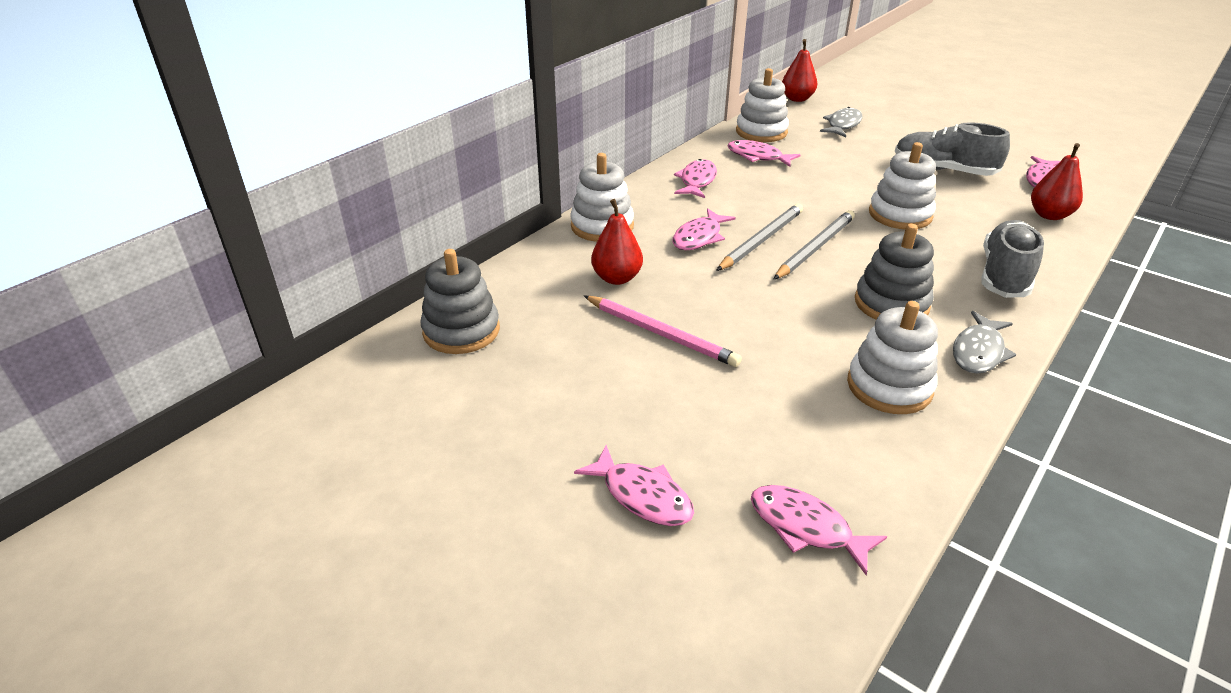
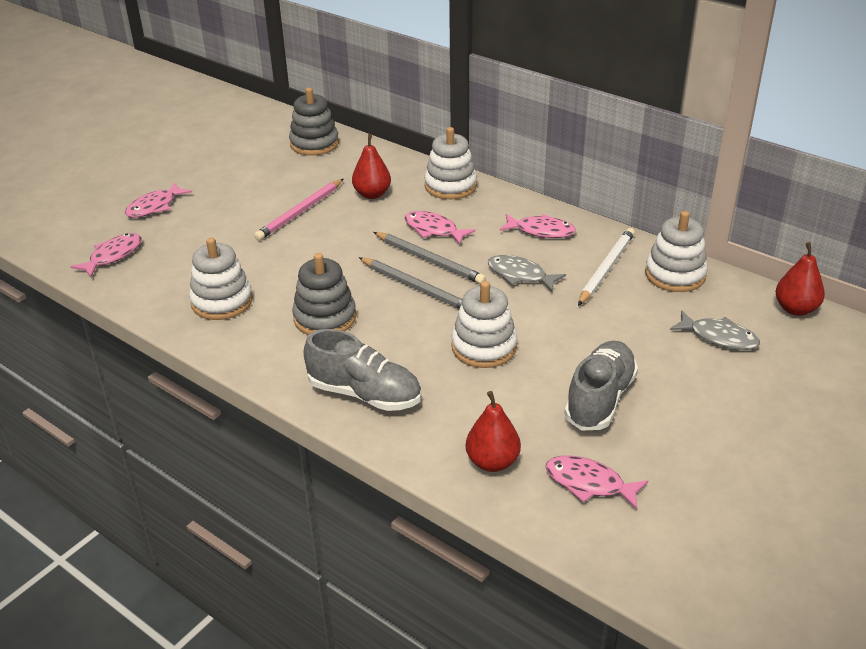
camera: 90 degrees right, 0 degrees up
(758, 157) = (606, 268): pink fish -> white pencil
(978, 351) = (253, 352): grey fish -> grey fish (520, 275)

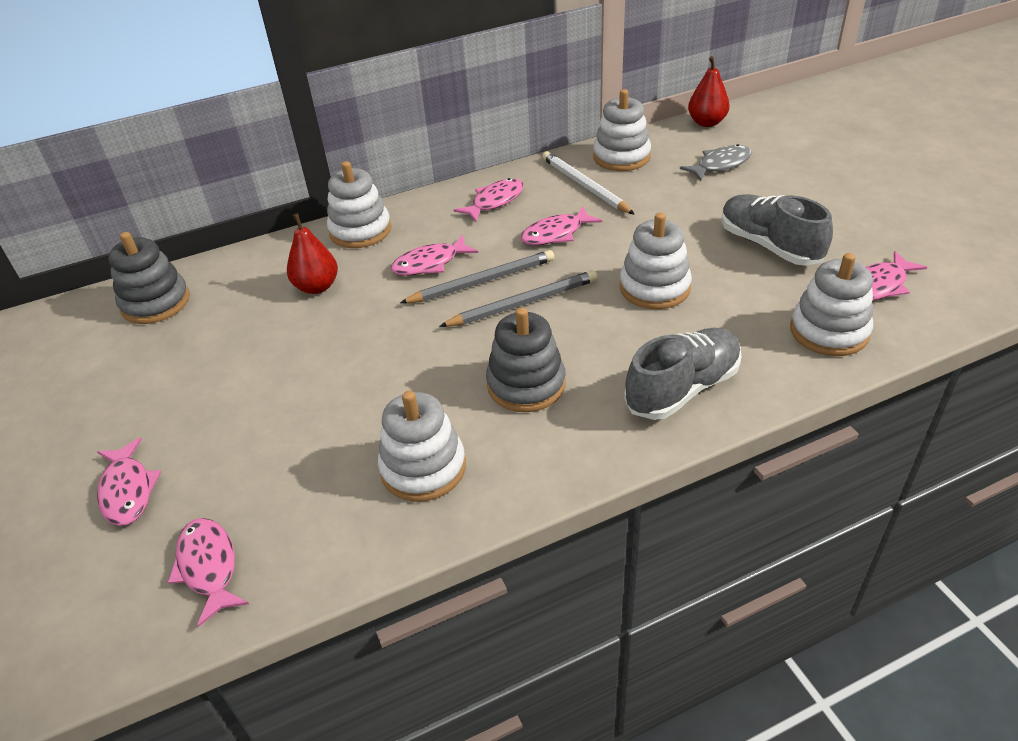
camera: 60 degrees left, 5 degrees up
(300, 212) = (294, 351): pink pencil -> none
(492, 462) = (829, 331): red pear -> white stacking toy
(520, 275) = (556, 234): grey fish -> pink fish

